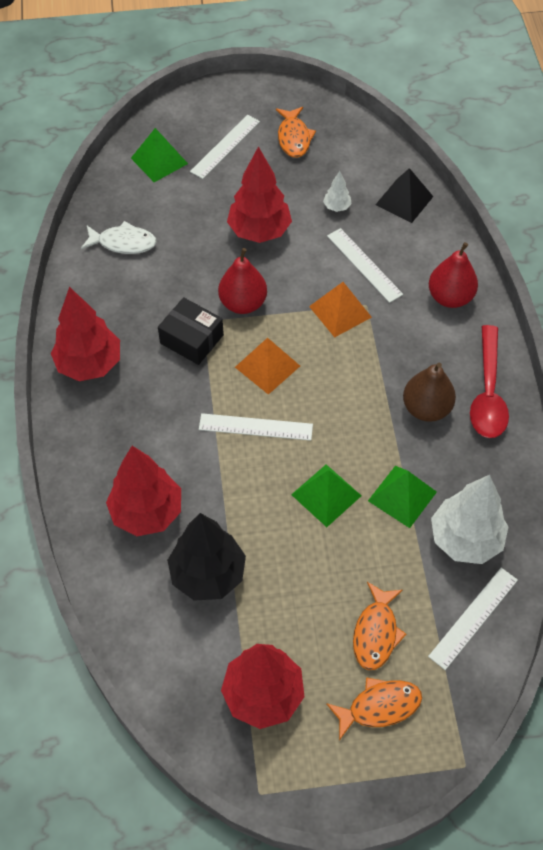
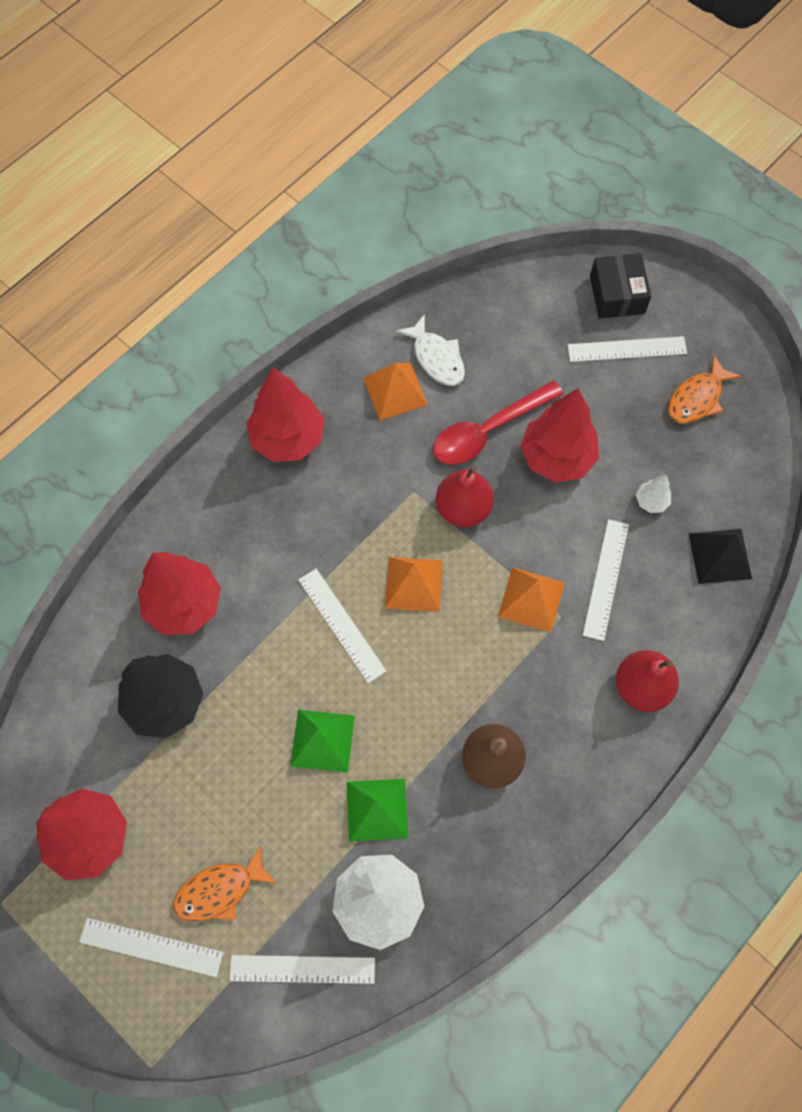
camera: 50 degrees right, 10 degrees up
(122, 281) = (395, 391): none -> orange pyramid
(159, 160) = (555, 309): green pyramid -> none
(192, 339) = (386, 498): black box -> black box (617, 295)
(379, 706) = (151, 947): orange fish -> white ruler
(488, 392) = (560, 805): red spoon -> red spoon (488, 430)

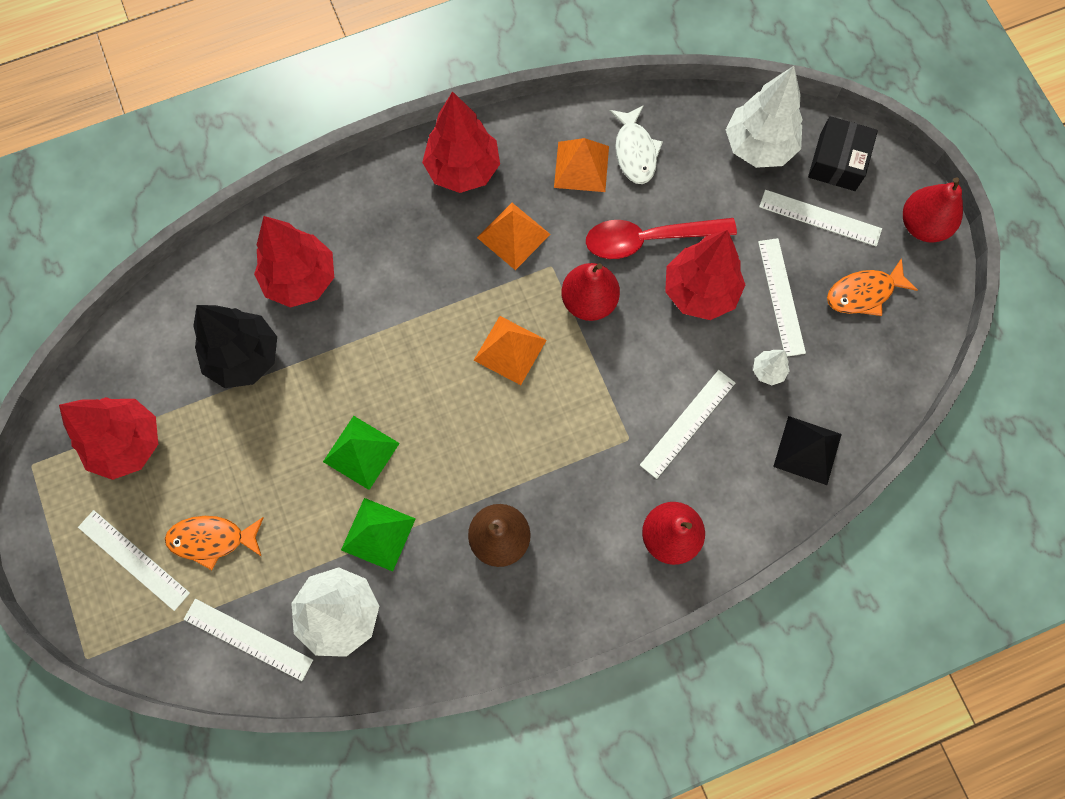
camera: 25 degrees right, 5 degrees up
(341, 625) = (428, 358): white ruler -> white ruler (781, 296)
(531, 599) = (609, 411): orange pyramid -> orange pyramid (513, 236)
(543, 309) = (759, 146): none -> white tree
(716, 319) = (922, 225): none -> red pear

